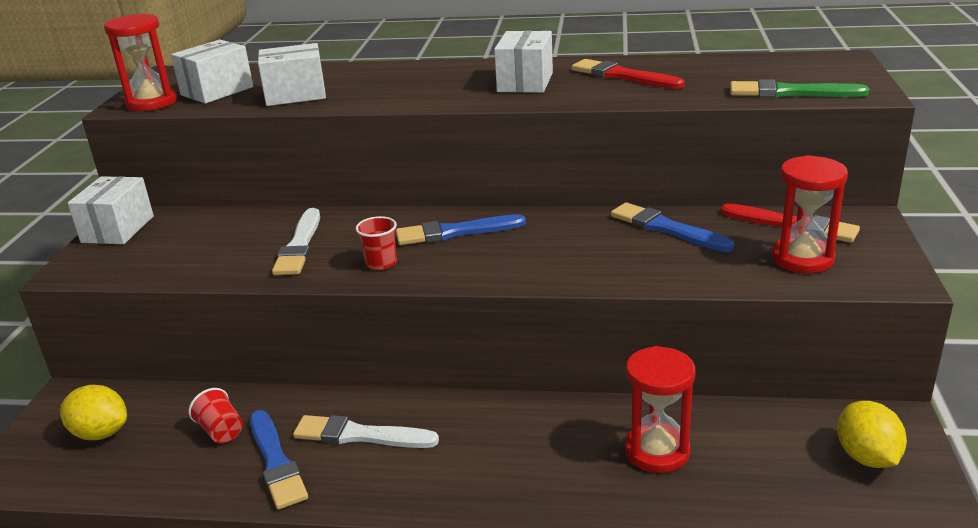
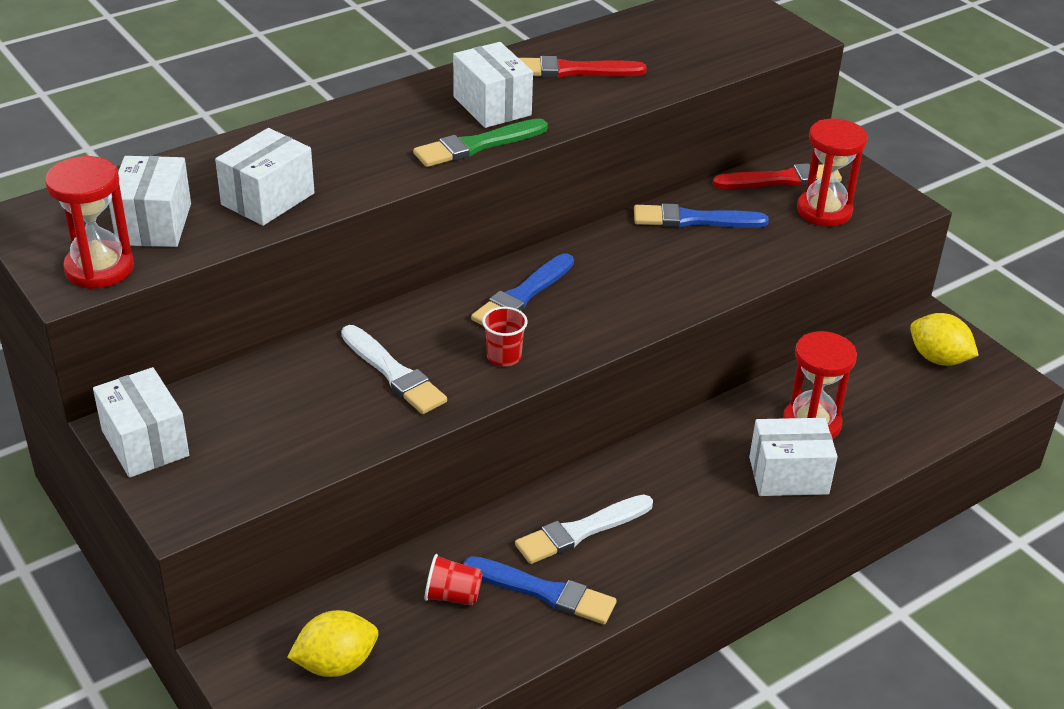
camera: 45 degrees left, 10 degrees up
(579, 481) = (788, 475): none -> white box
(791, 92) = (740, 53): green brush -> green brush (477, 145)

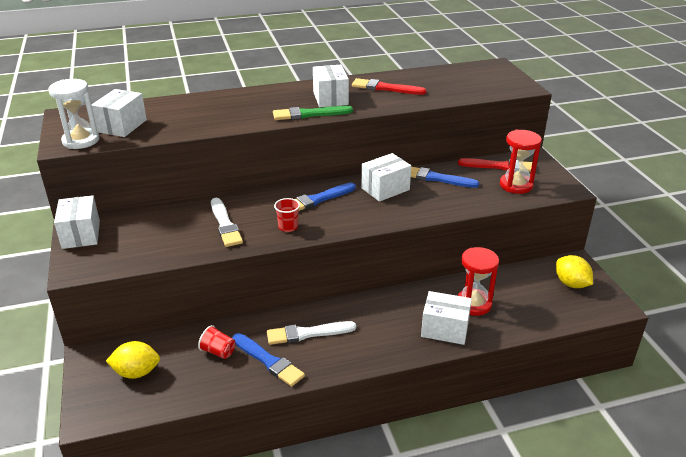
camera: 20 degrees right, 5 degrees down
(99, 268) = (81, 140): red hourglass -> white hourglass
(268, 199) = (185, 123): white box -> white box (385, 189)

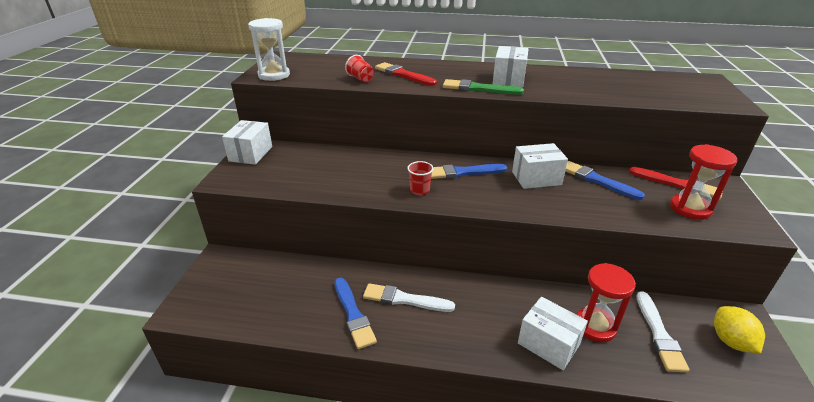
camera: 25 degrees right, 0 degrees up
(122, 126) = (314, 70): white box -> none
(136, 372) = (241, 285): yellow lemon -> none
(218, 351) = (316, 289): red cup -> red cup (361, 79)
(225, 224) = (366, 174): white brush -> white brush (659, 334)
(385, 88) = (570, 80): red brush -> red brush (403, 75)

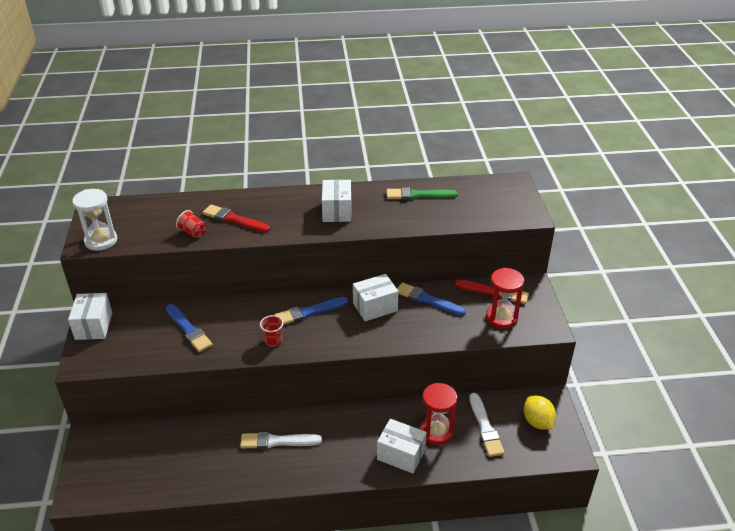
camera: 15 degrees left, 5 degrees up
(353, 314) = (236, 464): blue brush -> blue brush (188, 329)
(478, 89) = (310, 230): green brush -> green brush (418, 195)

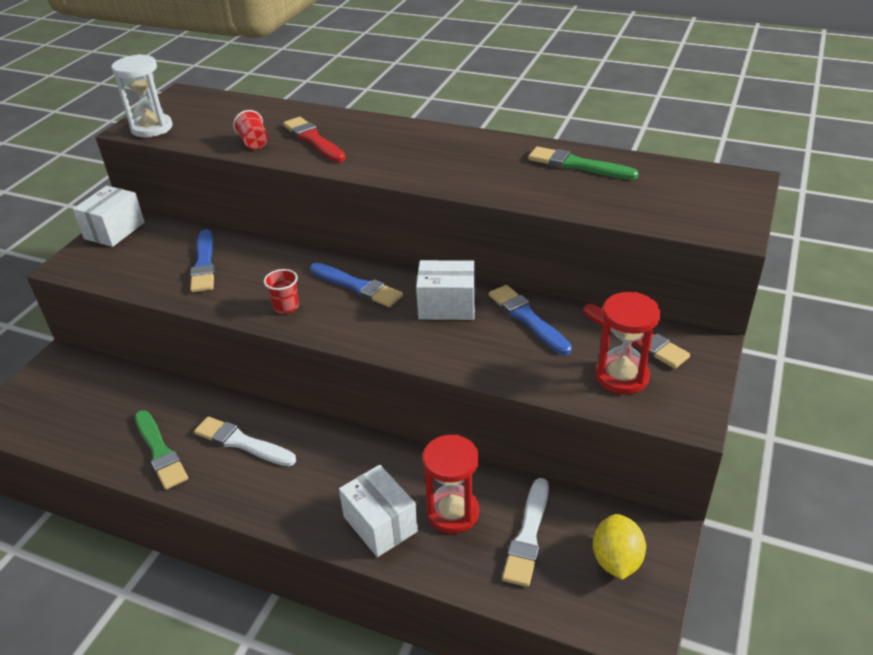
camera: 30 degrees right, 0 degrees up
(226, 468) = (160, 452): none -> green brush
(309, 312) = (357, 286): blue brush -> blue brush turned 150 degrees counterclockwise
(337, 211) = (448, 159): white box -> none

